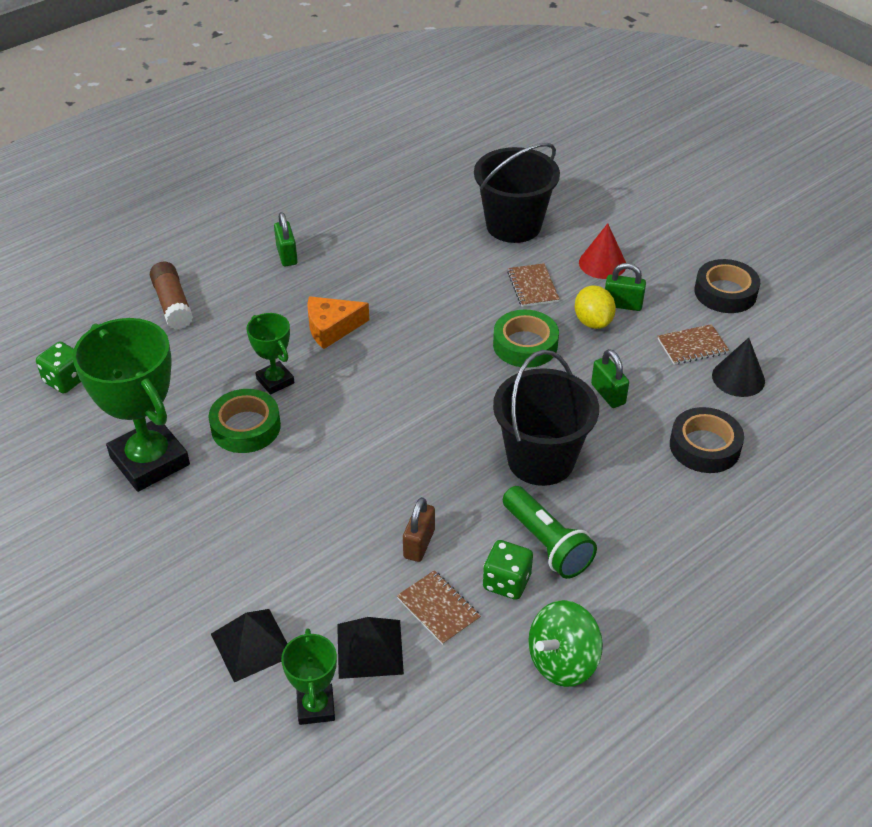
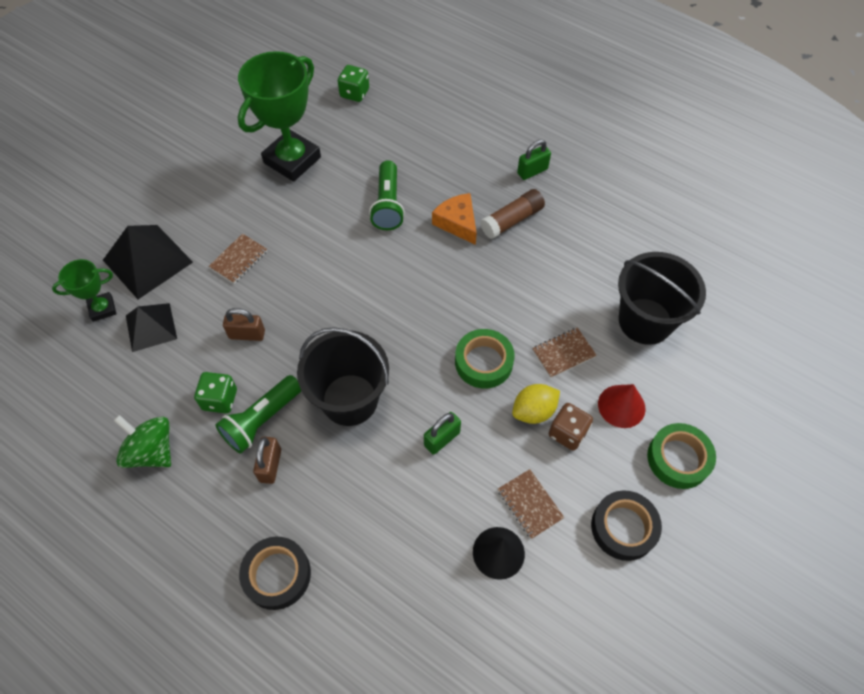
camera: 75 degrees right, 15 degrees up
(173, 304) = (449, 122): brown glue stick -> brown glue stick (512, 220)
(246, 427) = (336, 201): green tape -> green tape (678, 458)
(251, 644) = (147, 261): black pyramid -> black pyramid, size x1.52
(275, 381) = (388, 204): green trophy -> green flashlight
(438, 609) = (189, 360): brown notebook -> brown notebook (239, 259)
(608, 543) = (270, 465): none -> brown padlock
(622, 304) = (567, 433): green padlock -> brown dice
(704, 446) = (398, 530): black tape -> black tape (277, 574)

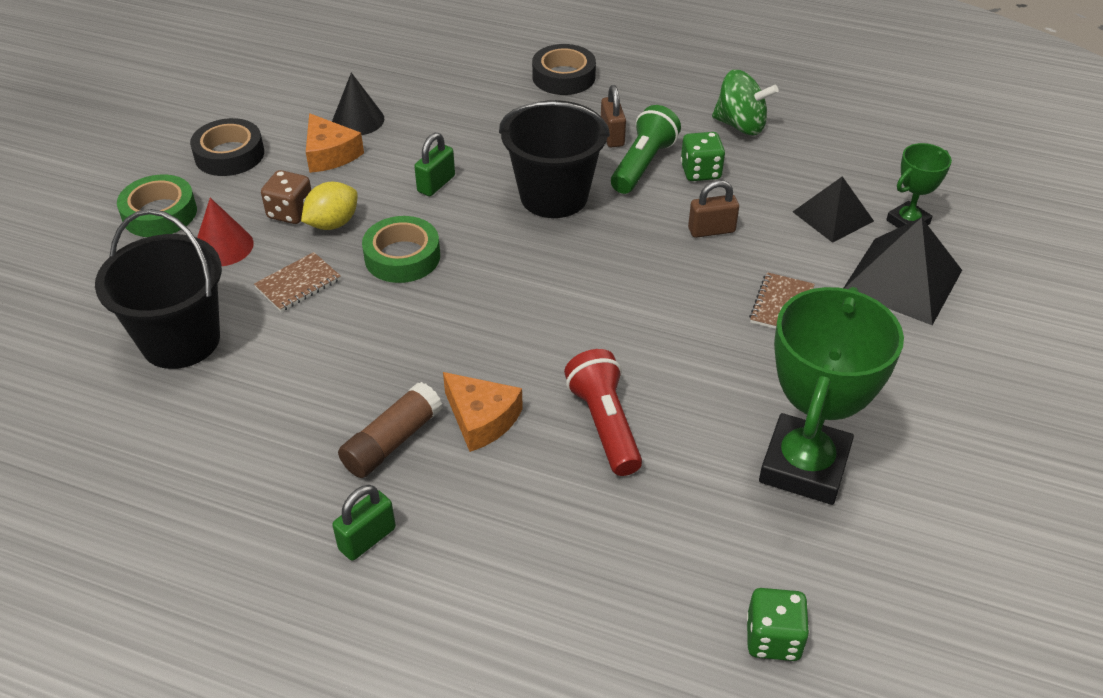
camera: 165 degrees right, 15 degrees down
(388, 204) = (604, 424): green flashlight -> red flashlight
(530, 504) = (330, 154): brown notebook -> orange cheese

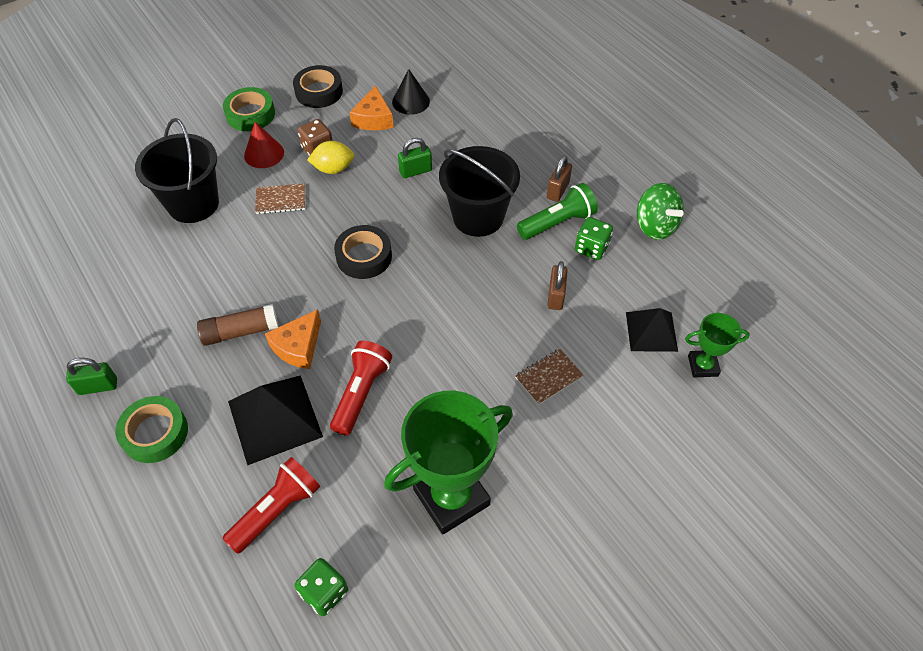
camera: 35 degrees right, 10 degrees up
(367, 539) = (177, 383): green padlock -> green padlock (98, 386)
(402, 257) = (351, 212): green tape -> green tape (155, 433)
(481, 419) = (298, 346): orange cheese -> orange cheese turned 45 degrees clockwise
(563, 77) = (568, 129): black tape -> black tape (364, 256)
(633, 594) = (277, 510): none -> red flashlight
(711, 230) = (556, 296): brown padlock -> brown padlock turned 75 degrees clockwise
(902, 280) = (652, 408): black pyramid -> black pyramid (274, 419)

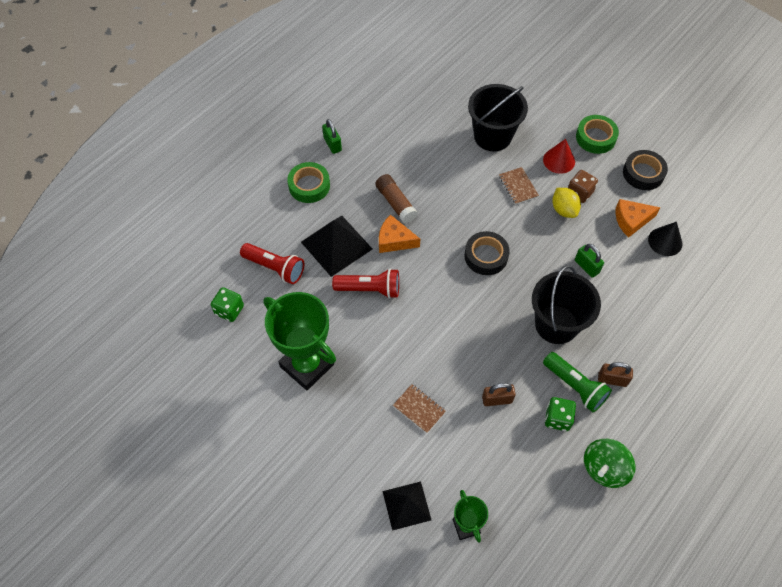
camera: 75 degrees right, 5 degrees up
(651, 331) = (487, 480): black pyramid -> black pyramid (406, 505)

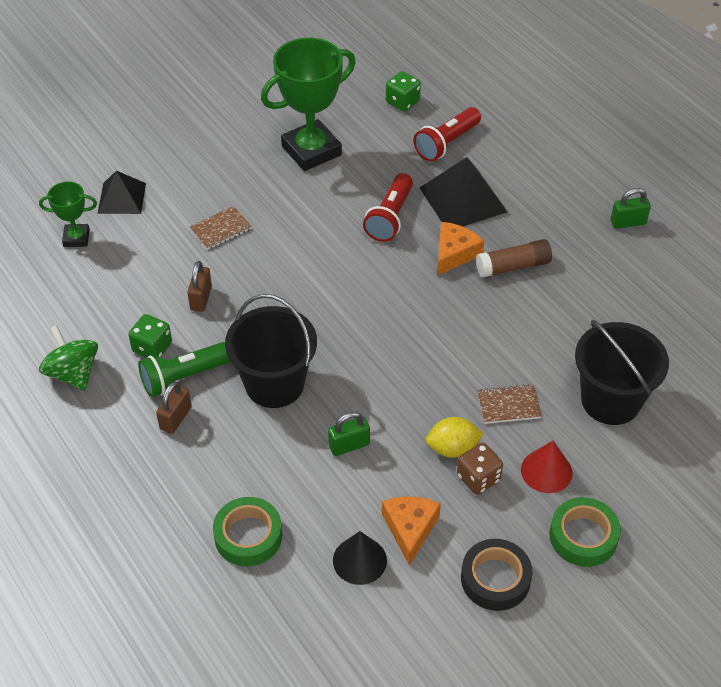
camera: 105 degrees right, 10 degrees down
(309, 186) = (562, 190): green tape -> green tape (248, 536)
(486, 256) = (401, 338): black tape -> none

